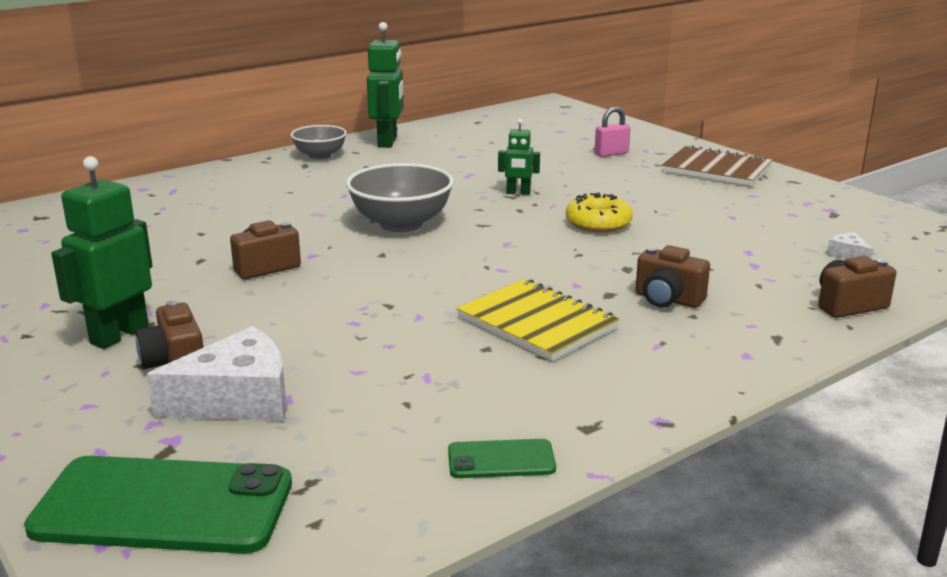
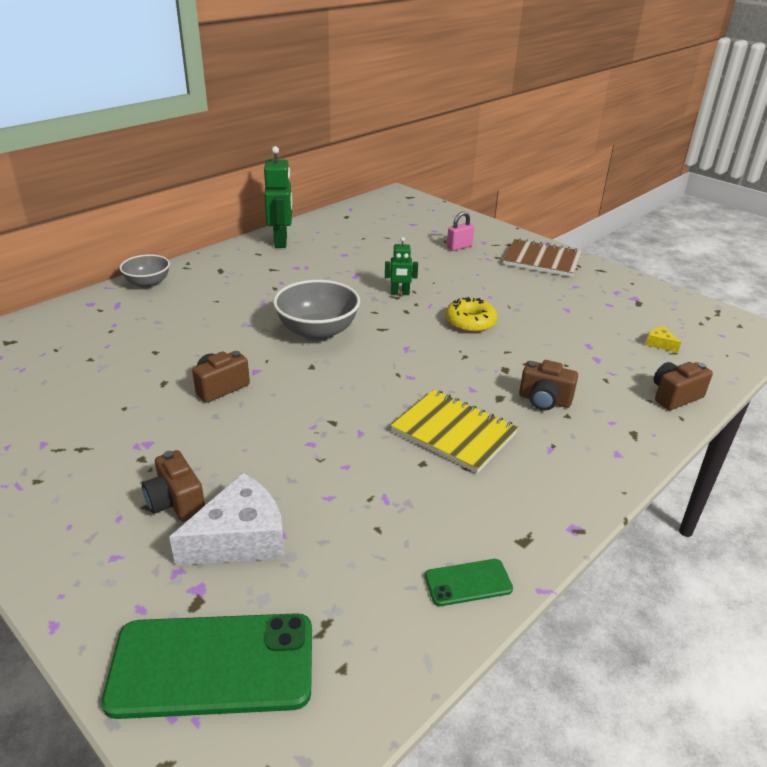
camera: 10 degrees left, 10 degrees up
(119, 335) = (118, 474): green robot -> none
(320, 156) = (230, 259): grey bowl -> grey bowl (148, 284)
(848, 254) = (660, 344): white cheese -> yellow cheese

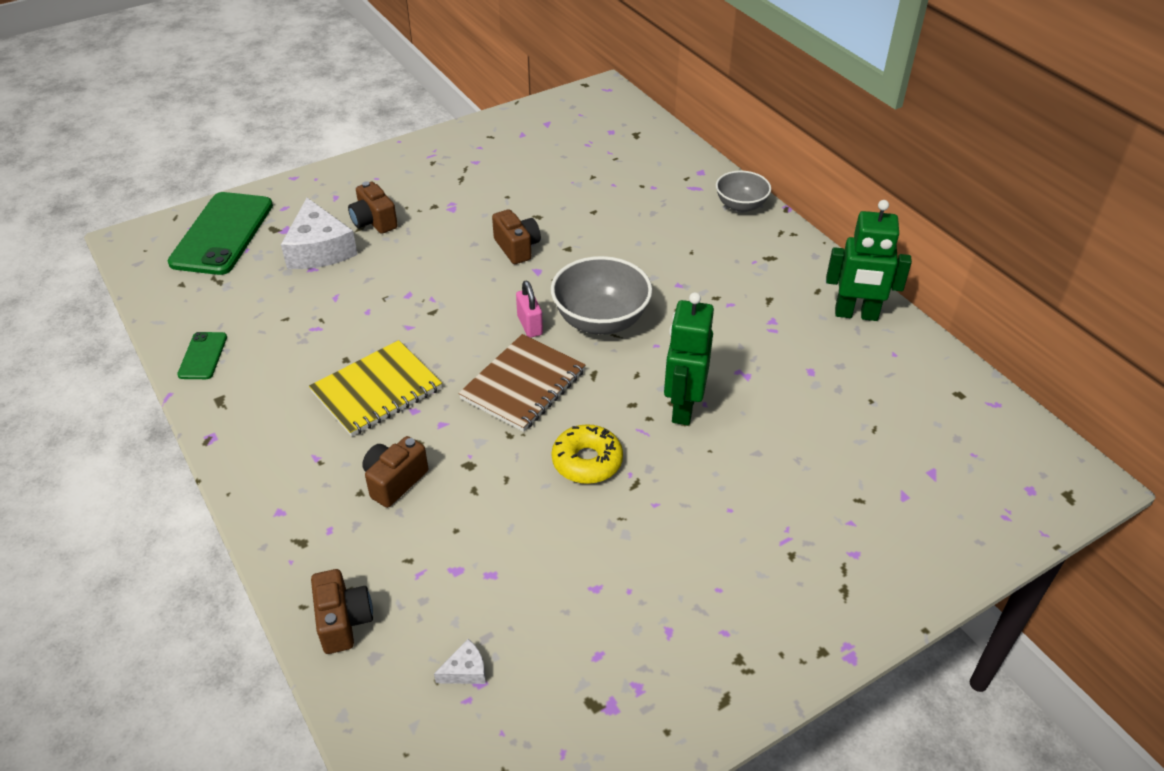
camera: 105 degrees right, 10 degrees up
(176, 502) = (374, 222): brown camera -> brown camera turned 105 degrees counterclockwise
(400, 293) = (683, 408): green robot -> green robot, size x1.79
(459, 247) = (834, 513): pink padlock -> pink padlock (530, 325)
(542, 260) = (772, 617): brown notebook -> brown notebook (523, 385)
(660, 344) = (465, 670): yellow cheese -> white cheese

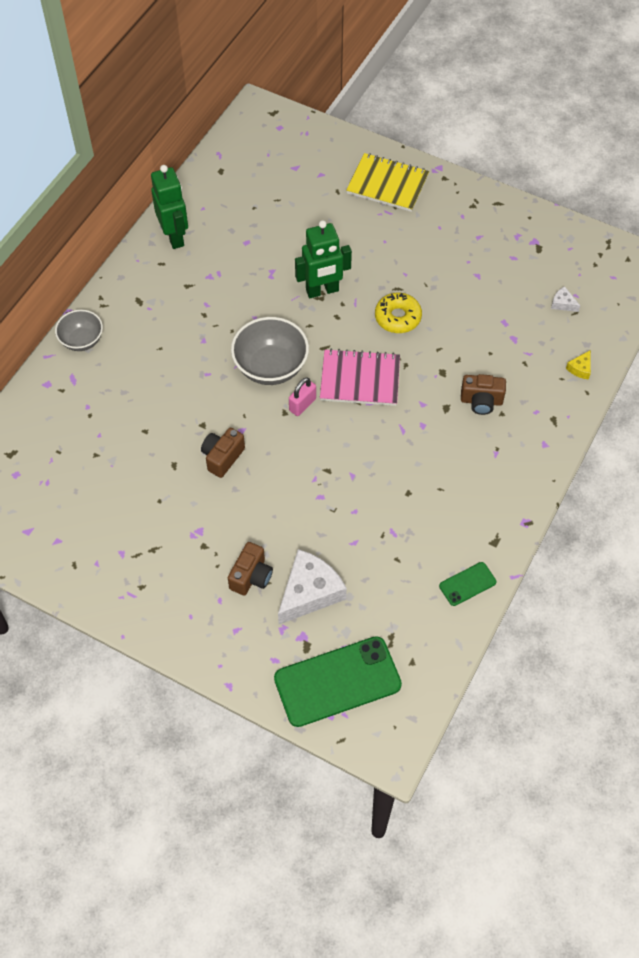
camera: 120 degrees left, 15 degrees up
(343, 621) = (580, 368): brown camera -> yellow cheese
(376, 390) = (421, 456): yellow notebook -> yellow notebook (387, 184)
(523, 385) = (360, 379): brown notebook -> pink notebook

